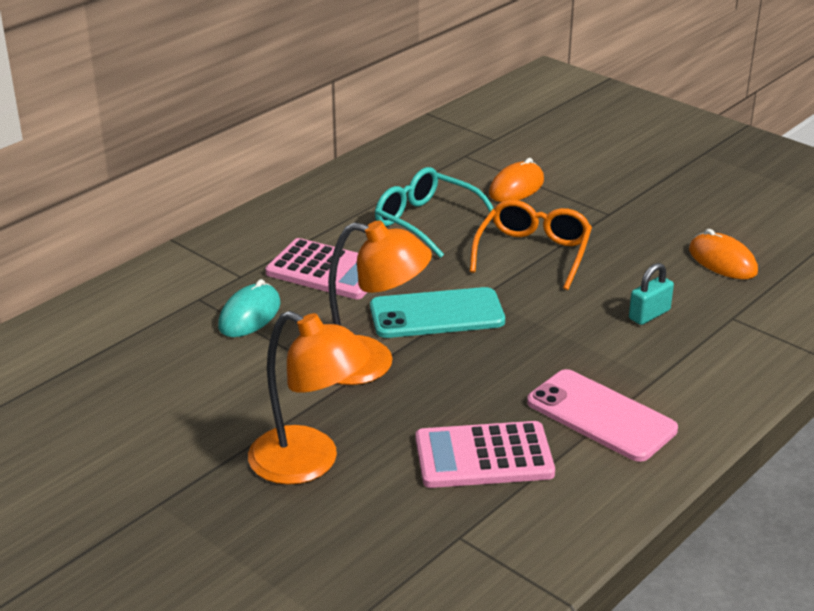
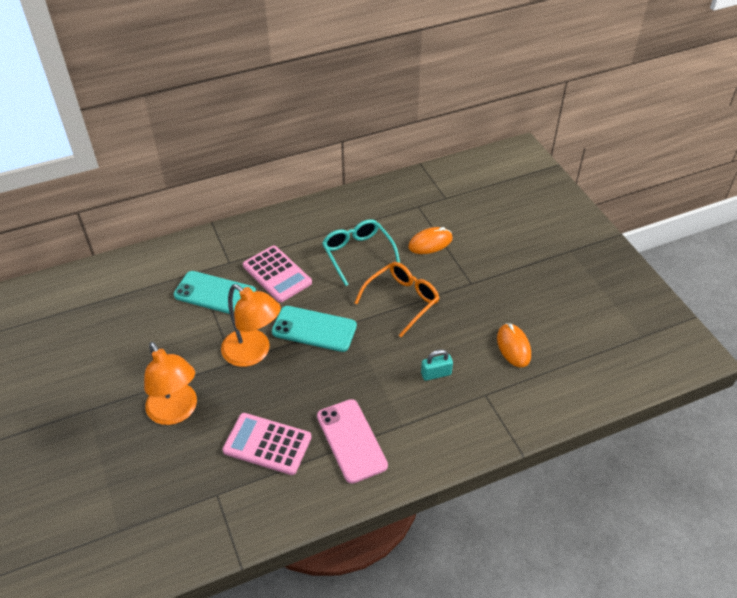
camera: 25 degrees right, 15 degrees up
(249, 315) = (215, 294): turquoise mouse -> turquoise phone

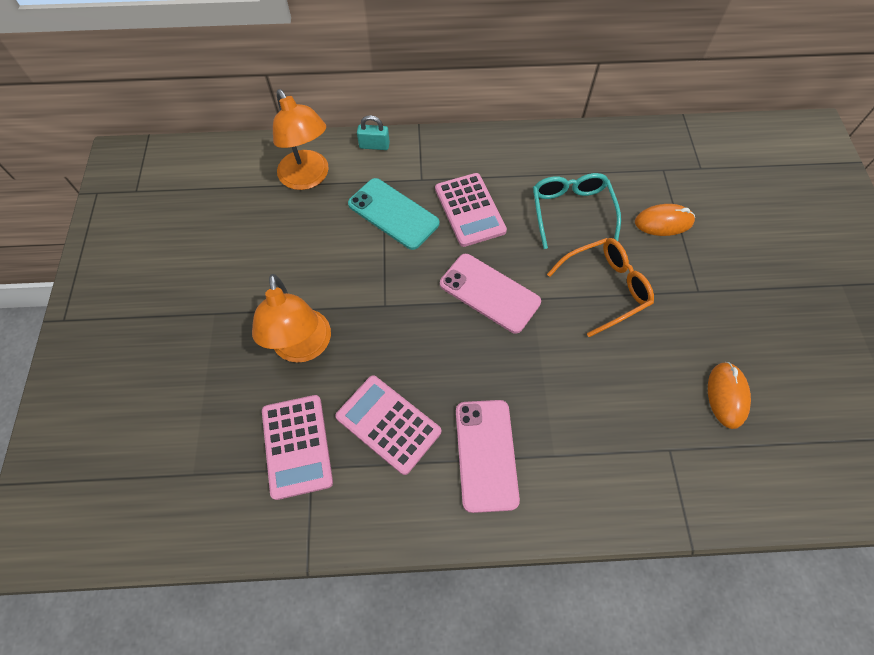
camera: 20 degrees right, 15 degrees up
(199, 483) = (297, 446): none -> pink calculator
(253, 353) = (411, 302): orange lamp -> orange lamp (308, 178)
(314, 329) = (489, 293): turquoise phone -> pink phone
(436, 374) = (616, 400): turquoise padlock -> turquoise padlock (374, 145)

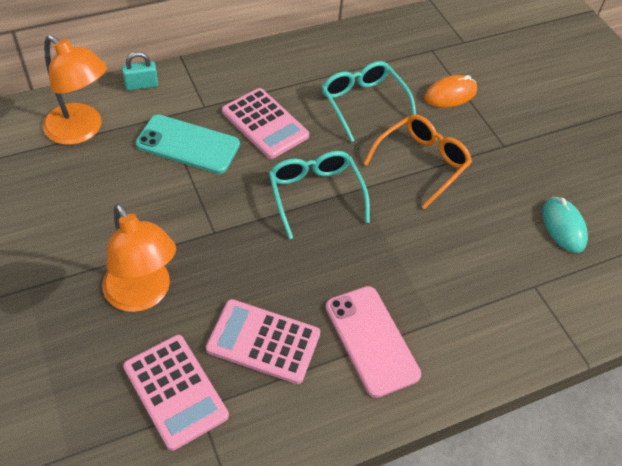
camera: 25 degrees left, 10 degrees down
(489, 293) = (315, 194): pink phone -> turquoise glasses
(727, 395) = (563, 226): orange mouse -> turquoise mouse

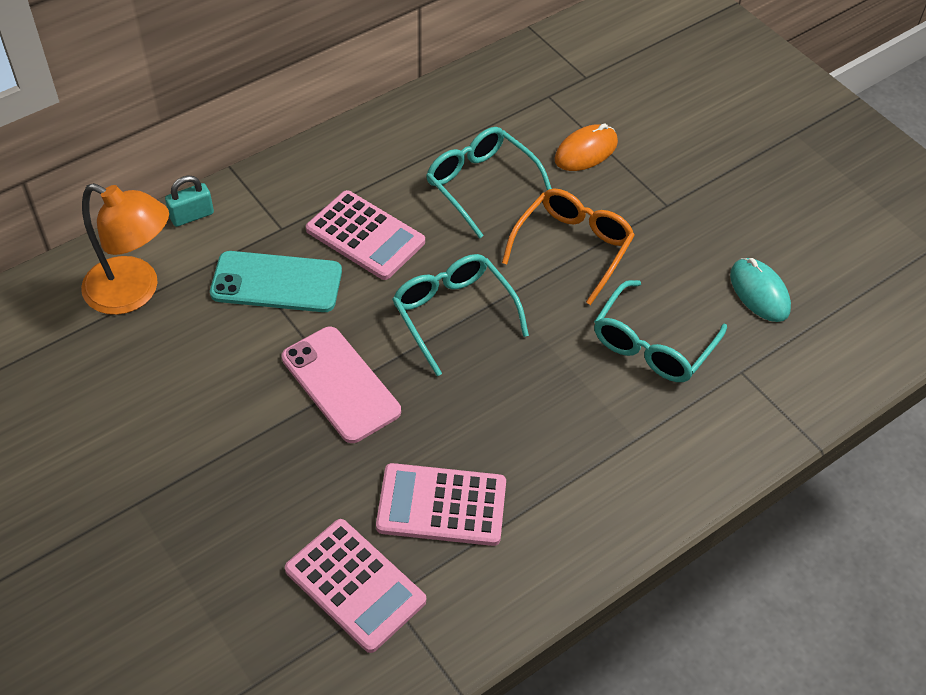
camera: 10 degrees left, 0 degrees up
(143, 295) = (280, 481): orange lamp -> none
(371, 340) = (567, 476): pink phone -> pink phone (340, 384)
(466, 250) = (652, 345): none -> turquoise glasses

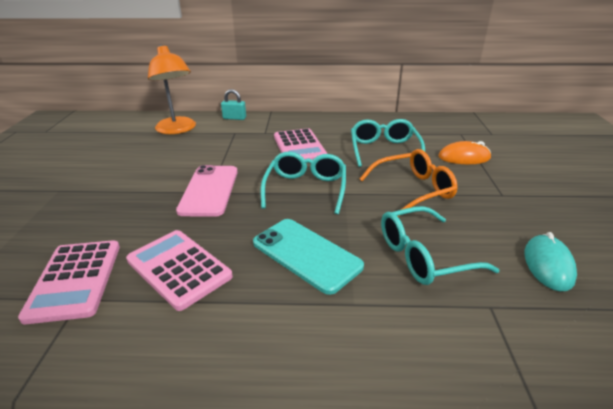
camera: 40 degrees right, 20 degrees down
(276, 283) = (236, 147): turquoise phone -> turquoise phone (306, 254)

